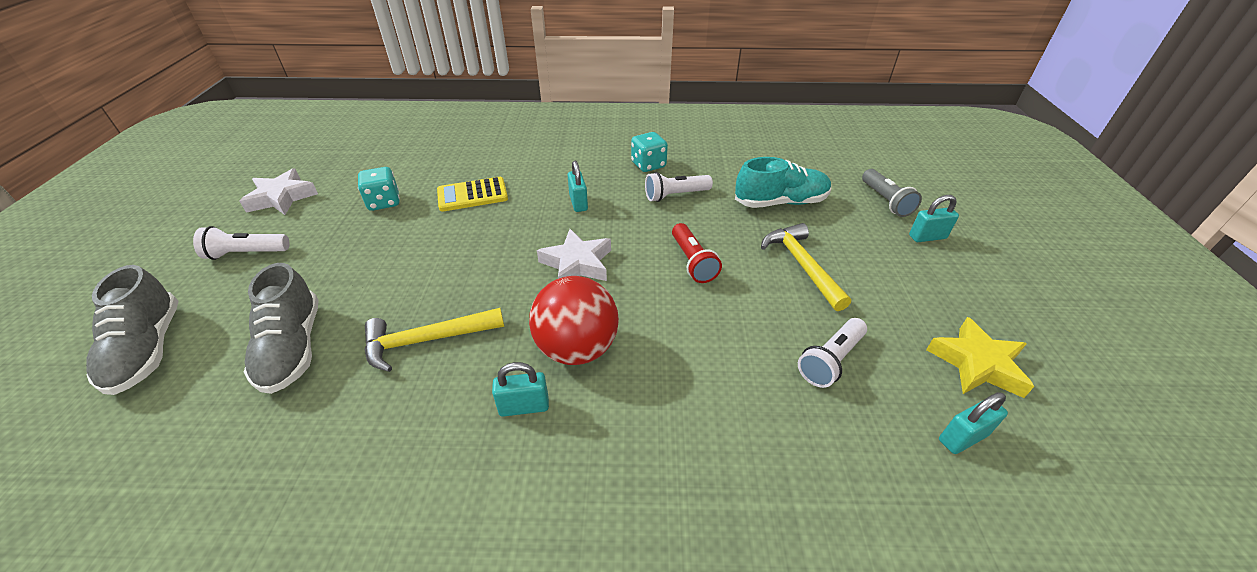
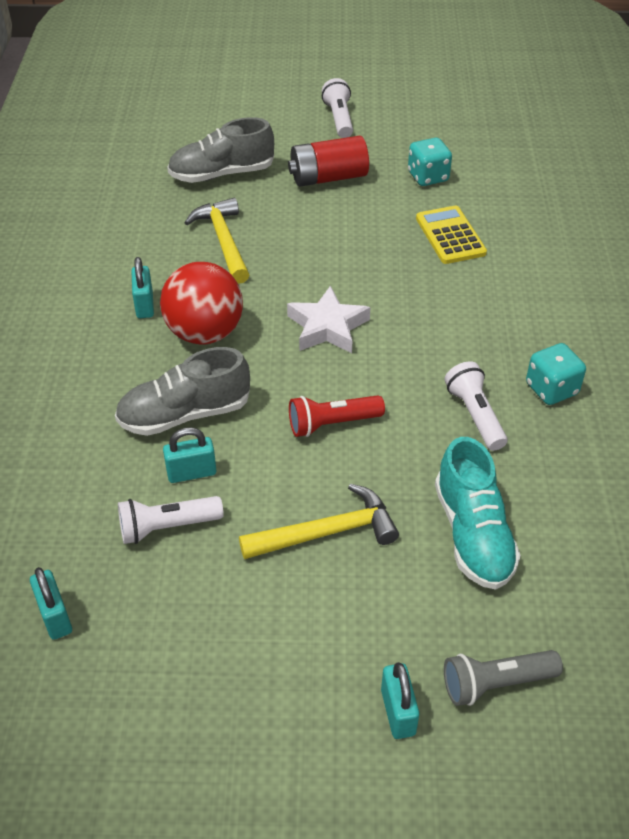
camera: 90 degrees right, 5 degrees up
(147, 350) = (226, 111): grey shoe -> grey shoe (185, 414)
(282, 197) = (428, 113): white star -> none
(350, 262) = (328, 177): none -> red battery
(578, 203) = (445, 322): turquoise padlock -> turquoise padlock (191, 473)
(830, 360) = (167, 527): white flashlight -> white flashlight turned 60 degrees counterclockwise
(977, 364) = (145, 673): yellow star -> none

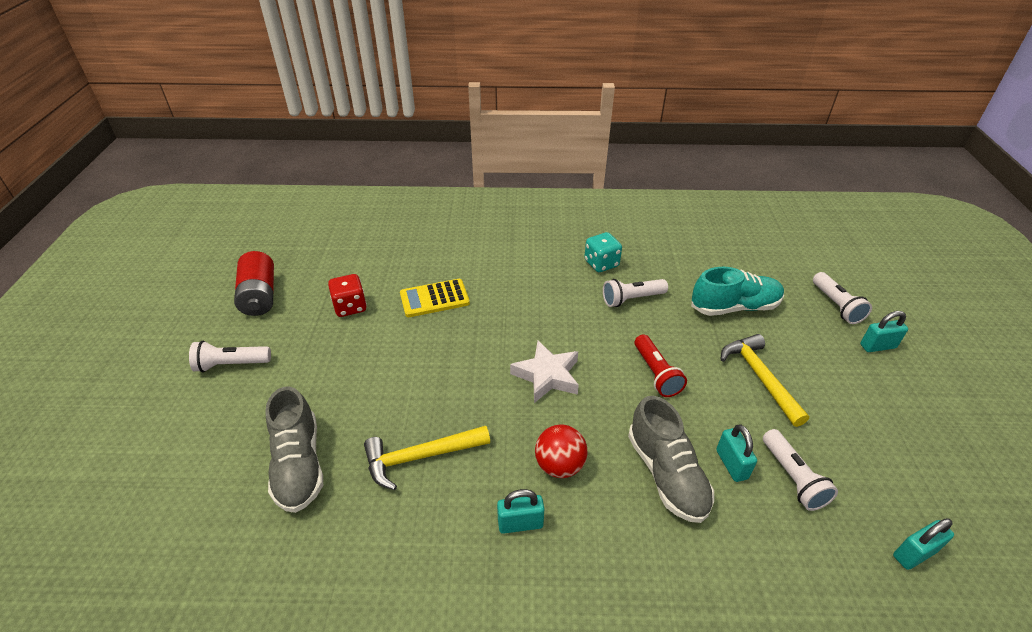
camera: 90 degrees left, 5 degrees down
(204, 333) = (559, 465): red ball -> red ball, size x0.66
(328, 177) = (332, 374): red battery -> red battery (259, 296)
(428, 177) = (350, 307): turquoise dice -> red dice
(496, 683) = (836, 305): grey flashlight -> white flashlight

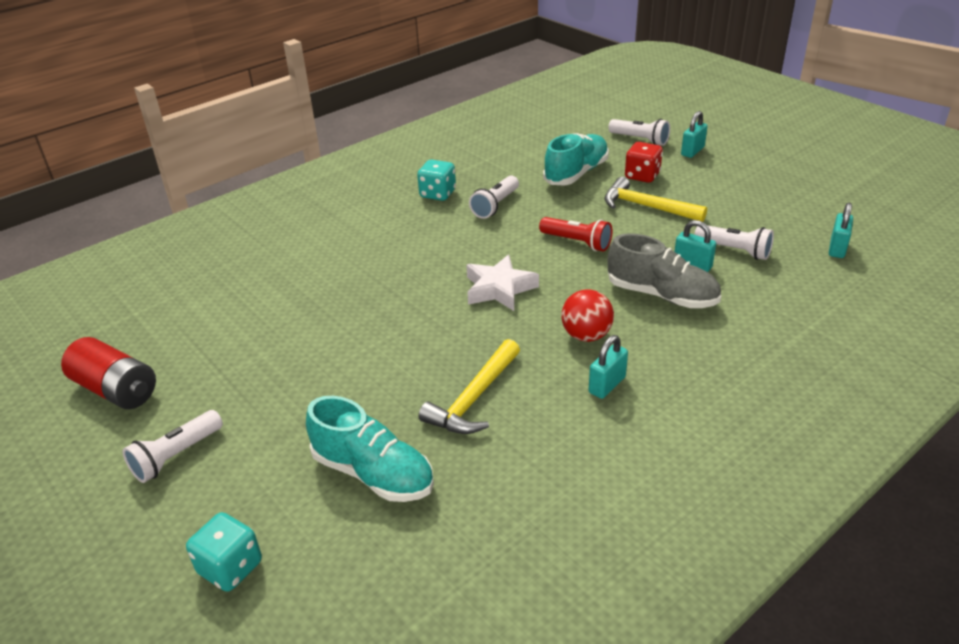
camera: 40 degrees left, 5 degrees down
(164, 466) = (230, 567): none -> turquoise dice
(299, 465) = (373, 473): grey shoe -> turquoise shoe
(350, 307) = (241, 342): red dice -> red dice (642, 176)
(434, 299) = (321, 292): yellow calculator -> none

